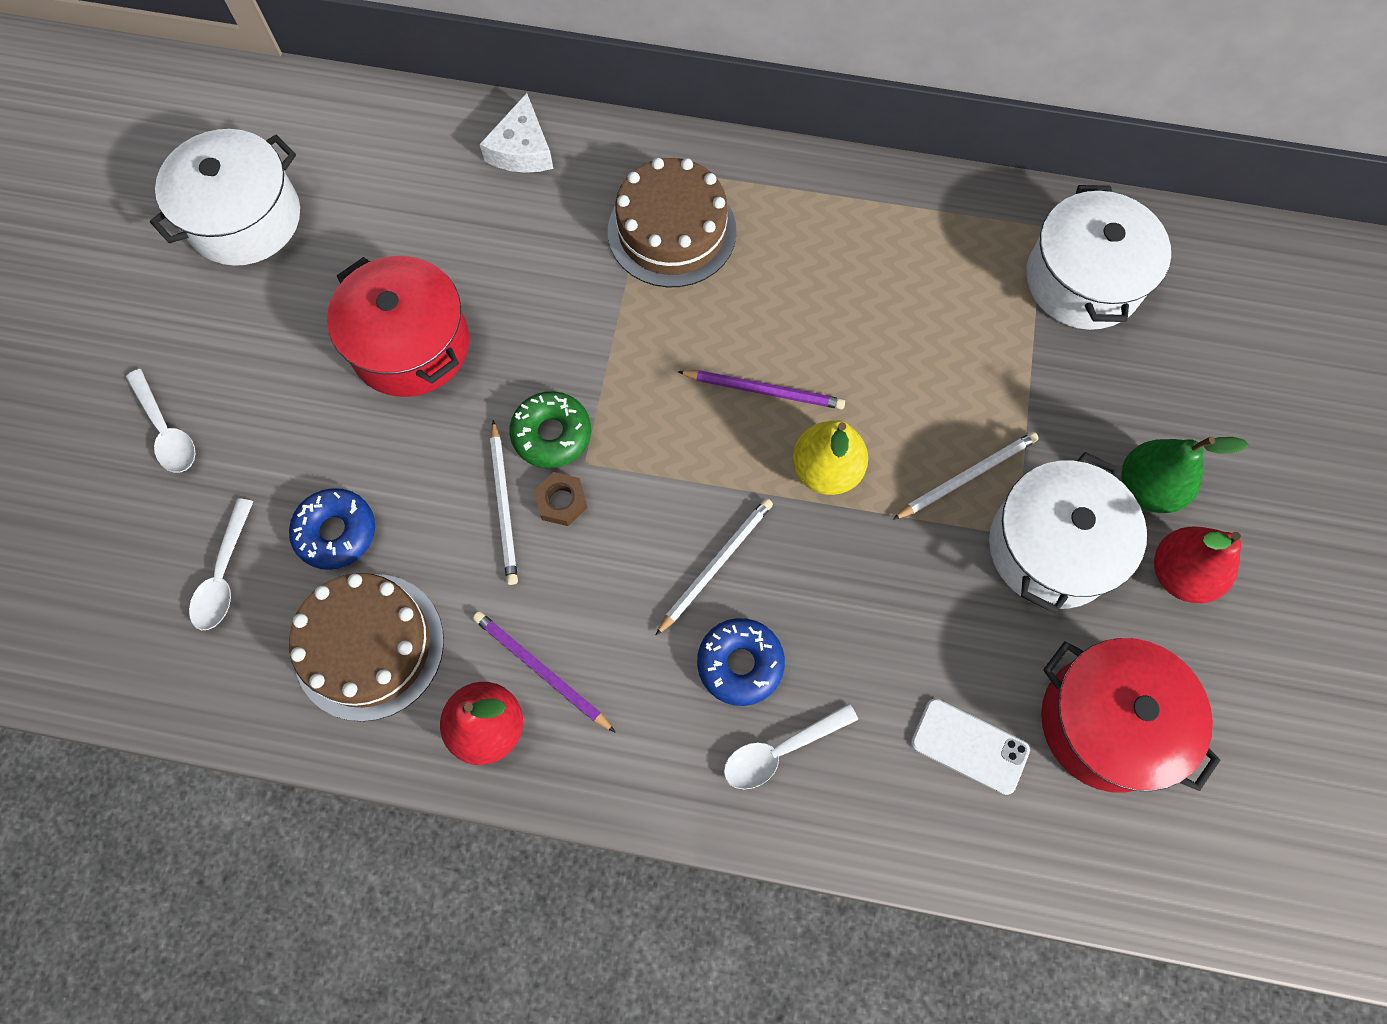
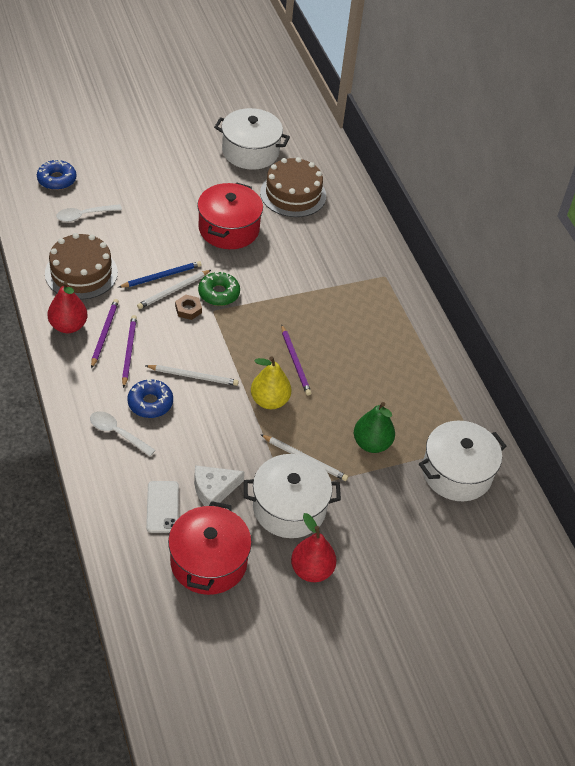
camera: 55 degrees right, 20 degrees down
(166, 430) = (136, 171): white spoon -> none
(336, 532) = (125, 241): blue donut -> blue donut (57, 180)
(458, 509) = (161, 276): none -> blue pencil
(522, 149) = (357, 226): white cheese -> white cheese (214, 489)
(605, 646) = (129, 351): none -> purple pencil
(672, 231) = (356, 296): brown cake -> brown cake (293, 194)
(1147, 488) = (352, 540): green pear -> green pear (371, 444)

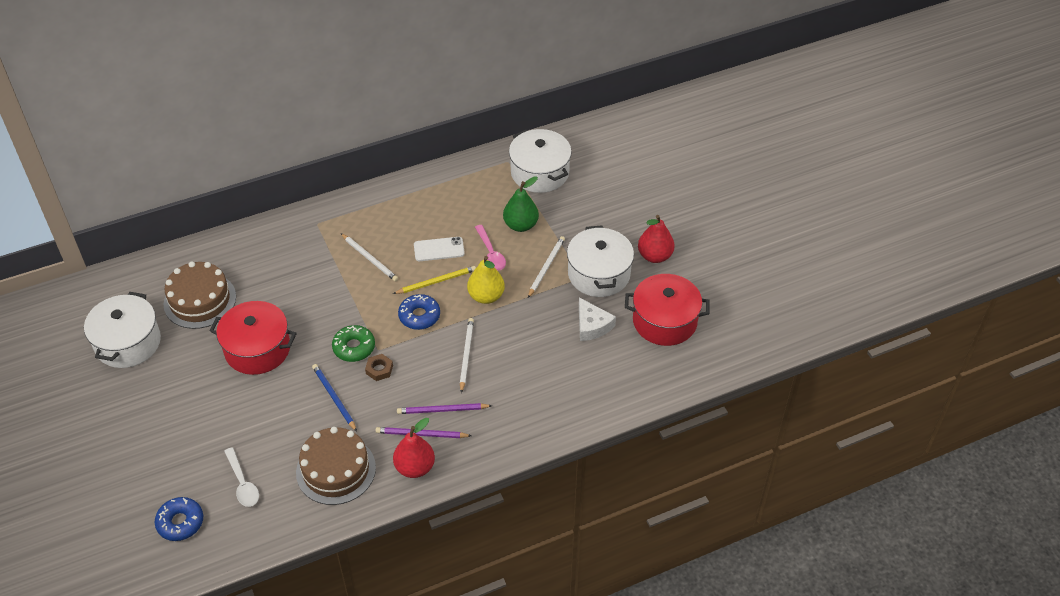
camera: 90 degrees left, 0 degrees up
(117, 433) = (545, 403): white spoon -> none
(150, 403) = (504, 384): blue donut -> blue donut (419, 316)
(162, 507) = (618, 359): white phone -> white phone (439, 249)
(173, 291) = (354, 385): white pencil -> white pencil (370, 259)
(295, 362) = (436, 281): purple pencil -> yellow pencil
(331, 411) = (490, 253): none -> pink spoon

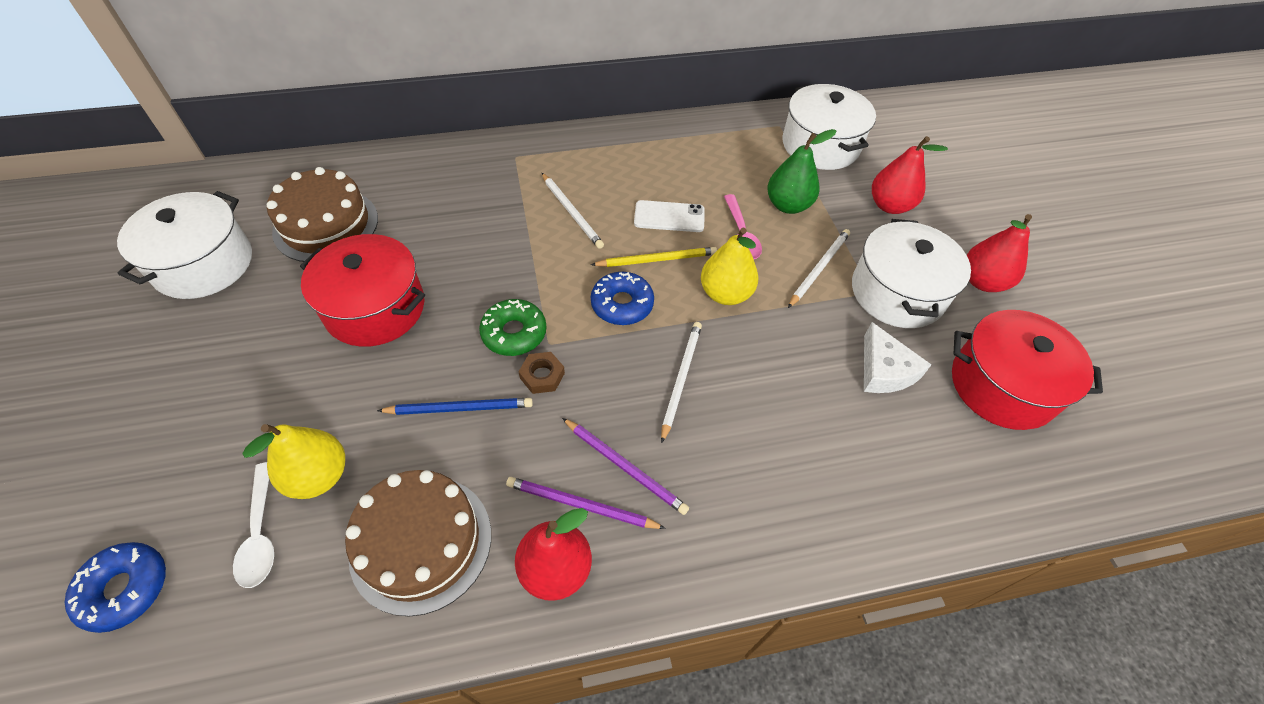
camera: 10 degrees right, 5 degrees up
(263, 449) = (319, 476): none -> yellow pear
(334, 398) = (460, 408): blue pencil -> blue pencil turned 105 degrees clockwise
(442, 410) = (625, 467): purple pencil -> purple pencil turned 150 degrees counterclockwise
(592, 212) = (890, 206): none -> red pear

